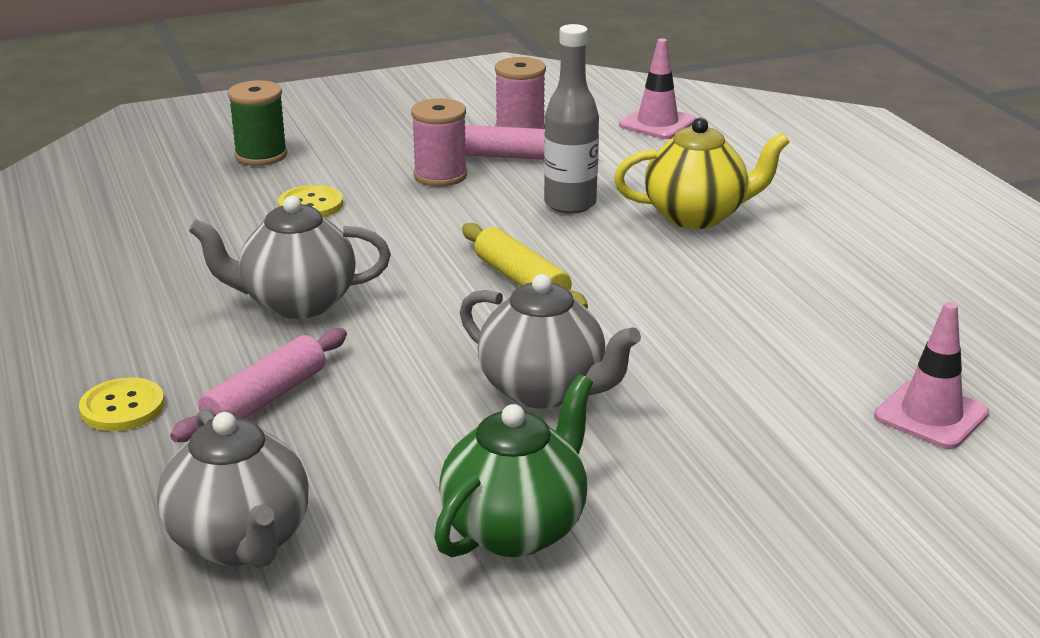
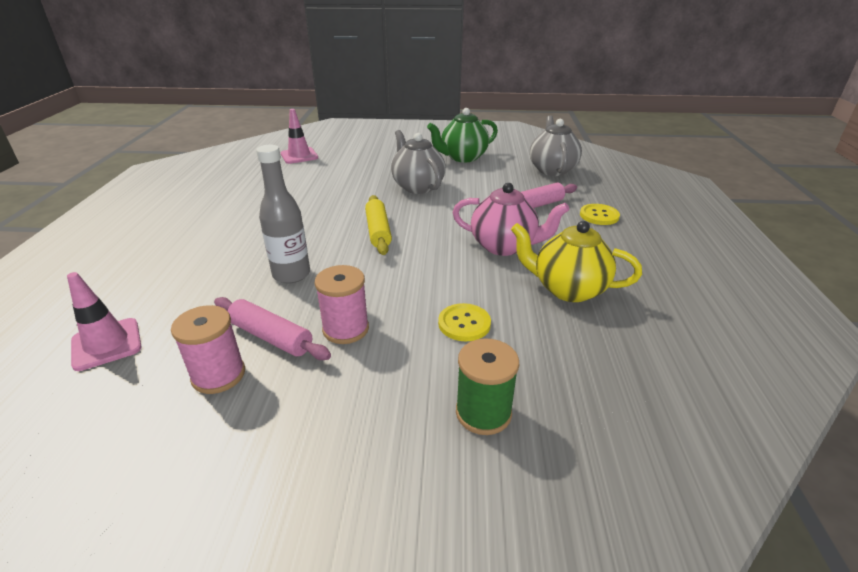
camera: 155 degrees left, 5 degrees up
(297, 303) = (504, 246): grey teapot -> pink teapot
(697, 216) = (236, 246): yellow teapot -> yellow teapot (567, 289)

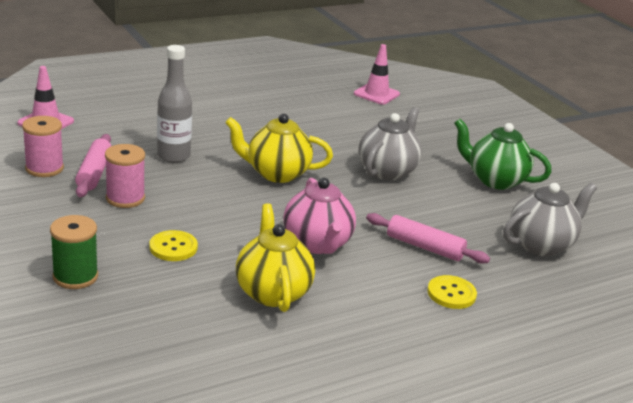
camera: 55 degrees right, 5 degrees down
(378, 231) = (276, 173): yellow rolling pin -> yellow teapot

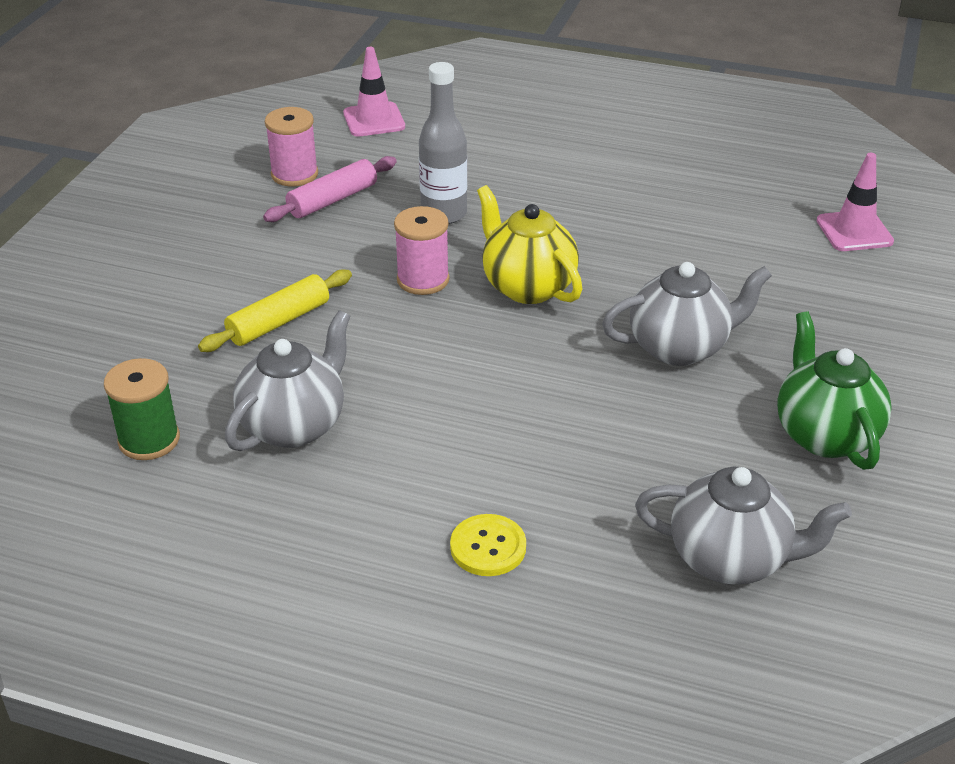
camera: 50 degrees right, 10 degrees up
(75, 276) = (149, 307): green spool -> green spool (149, 440)
(125, 198) = (318, 243): pink spool -> pink spool (423, 280)
(173, 247) = (279, 322): yellow button -> yellow rolling pin
(272, 292) = (294, 425): yellow teapot -> grey teapot
(317, 244) = (432, 397): pink teapot -> none
(424, 247) = (556, 471): pink rolling pin -> none

